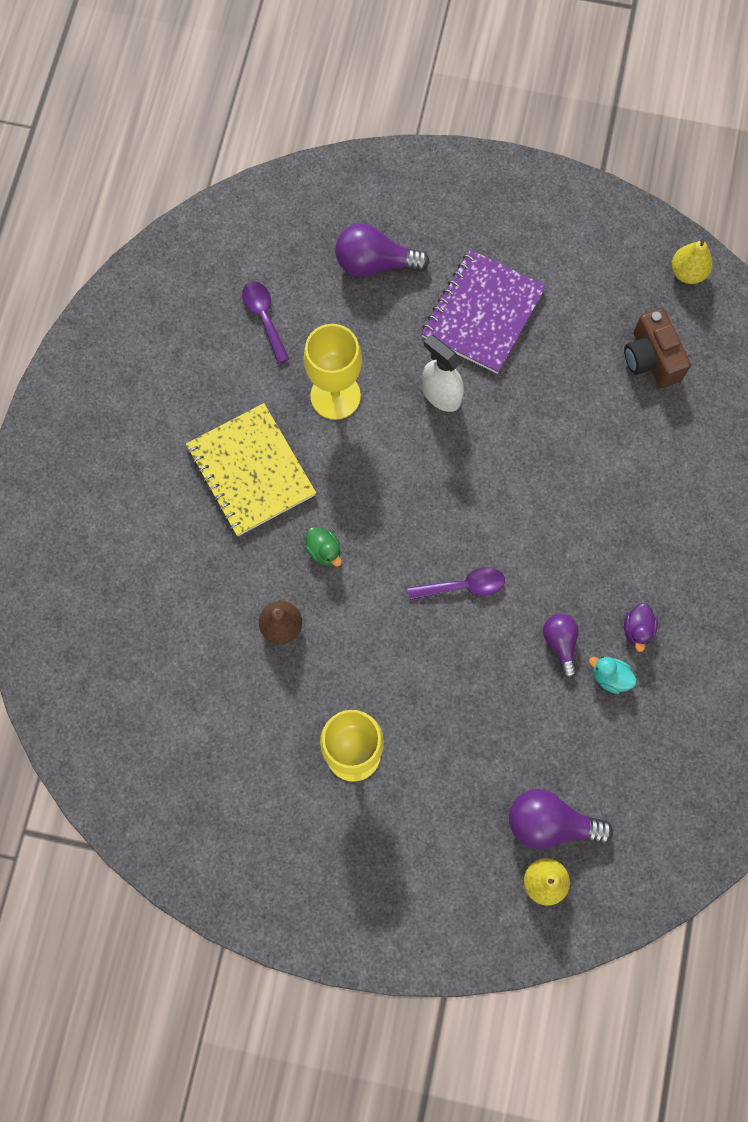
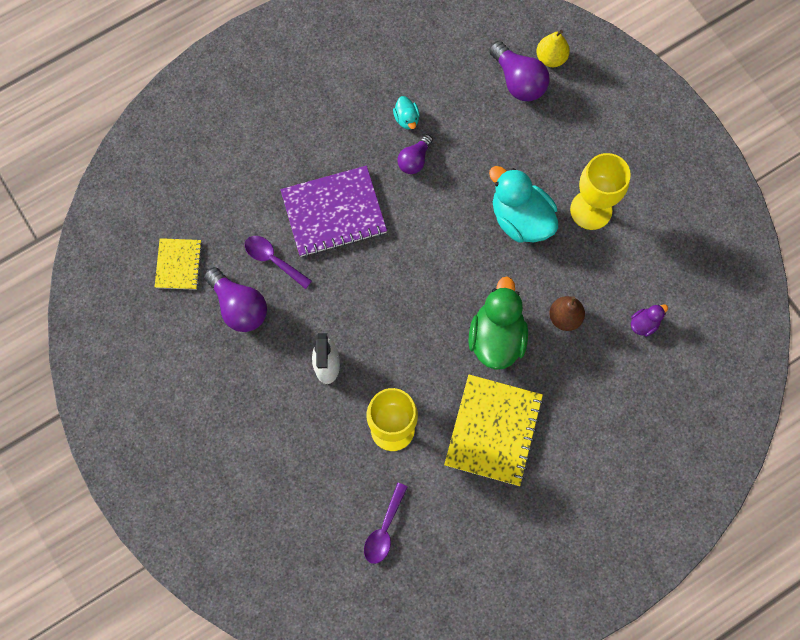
camera: 135 degrees left, 0 degrees up
(324, 551) = (496, 337): green duck -> green duck, size x2.17
(375, 264) = (274, 496): purple light bulb -> purple light bulb (239, 306)
(409, 681) = (520, 219): none -> turquoise duck
(463, 586) = (435, 240): purple spoon -> purple spoon (273, 260)
(483, 313) = (244, 393): purple notebook -> purple notebook (334, 212)
(637, 630) = (364, 128): purple duck -> purple duck (644, 324)
(651, 359) = (178, 264): brown camera -> yellow notebook
(687, 272) = (93, 295): yellow pear -> none

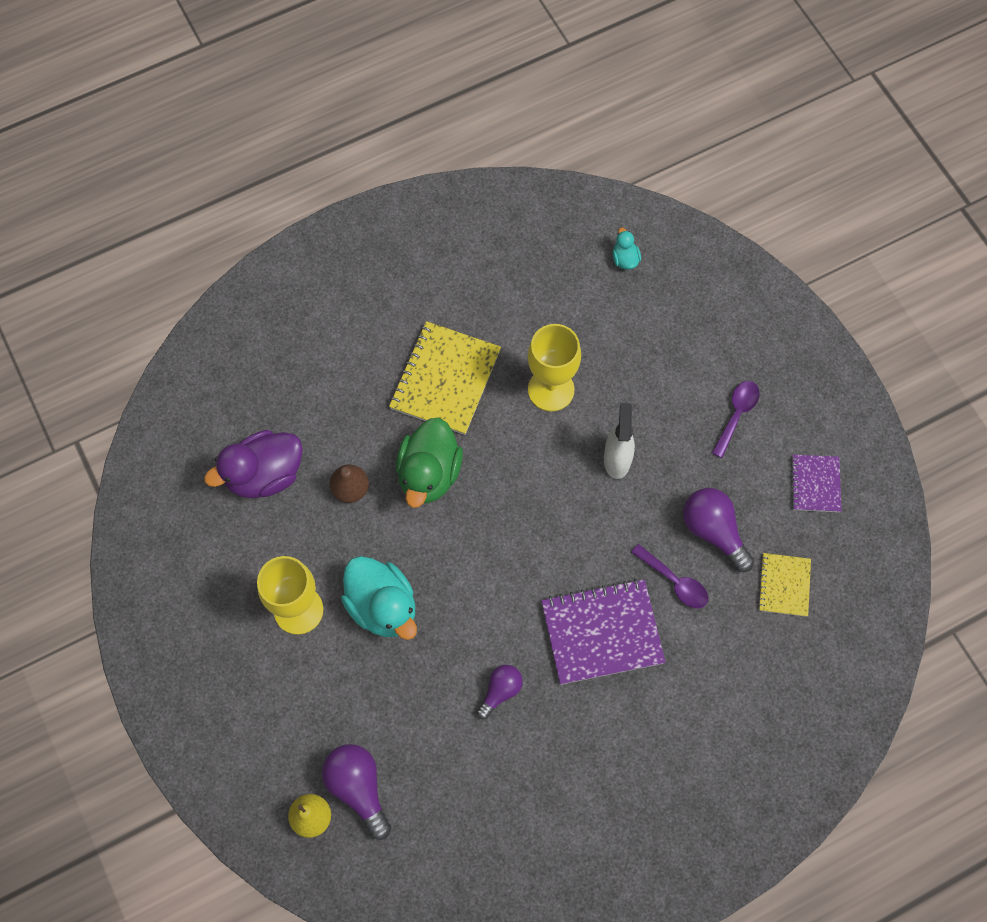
camera: 175 degrees left, 5 degrees down
(146, 357) = (815, 484): none -> purple notebook
(384, 529) = (566, 297): purple spoon -> purple spoon (736, 414)
(406, 119) = (505, 747): turquoise duck -> turquoise duck (625, 259)
(644, 324) = (264, 475): purple duck -> purple duck, size x2.17

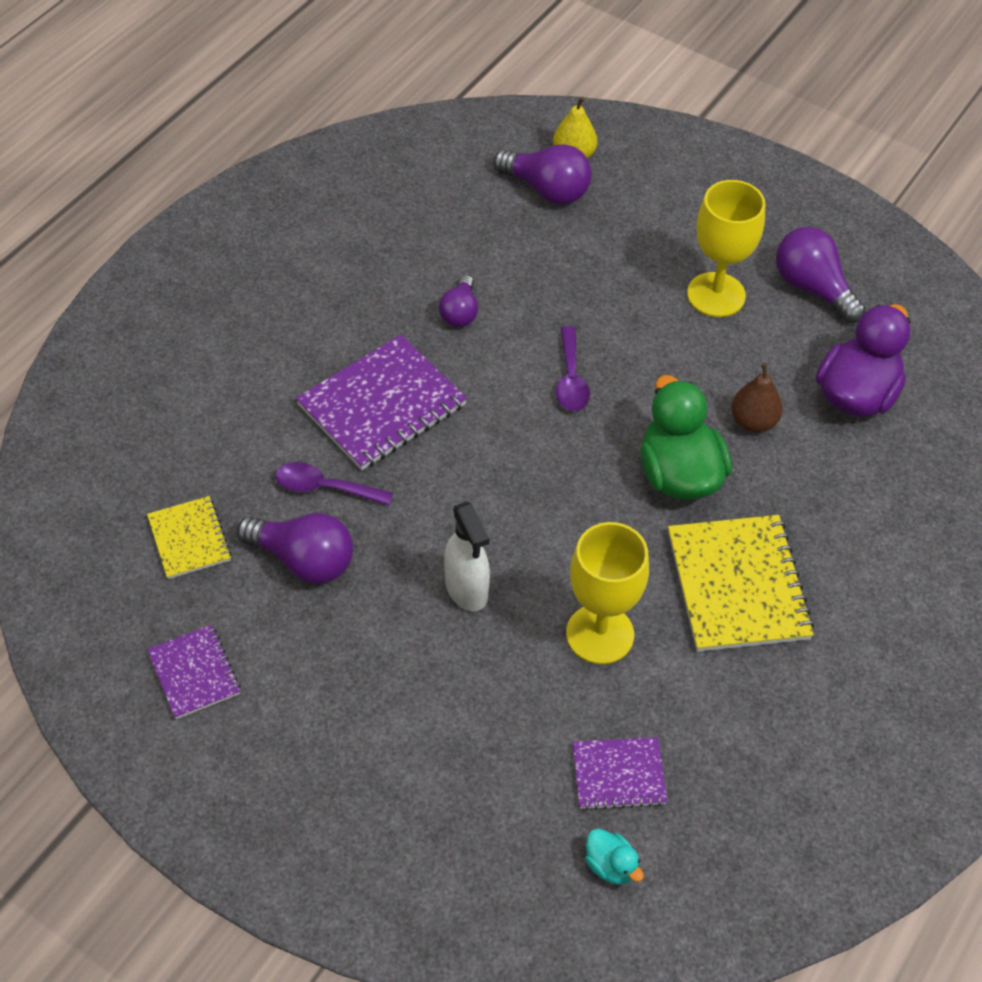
camera: 150 degrees right, 15 degrees down
(223, 579) = (813, 288): none -> purple light bulb
(382, 606) = (633, 332): turquoise duck -> none
(591, 303) = (618, 775): none -> purple notebook
(736, 414) = (339, 715): purple spoon -> purple spoon (571, 379)

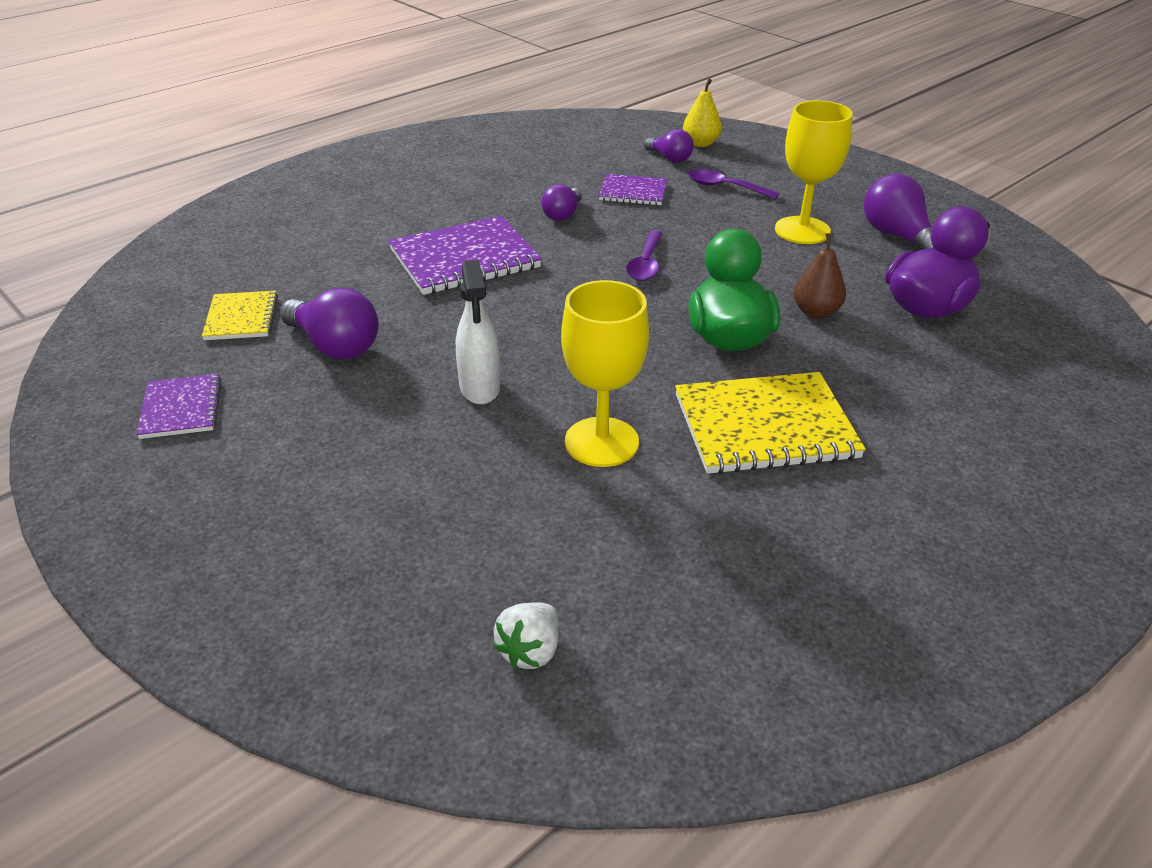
camera: 15 degrees right, 15 degrees down
(324, 488) = (383, 302): purple spoon -> purple spoon (724, 187)
(546, 190) = (669, 158): purple light bulb -> purple light bulb, size x0.63
(611, 866) = (530, 651): turquoise duck -> white strawberry
(618, 775) = (574, 564): purple notebook -> purple notebook (633, 192)
(737, 585) = (765, 426): yellow notebook -> yellow notebook turned 75 degrees clockwise

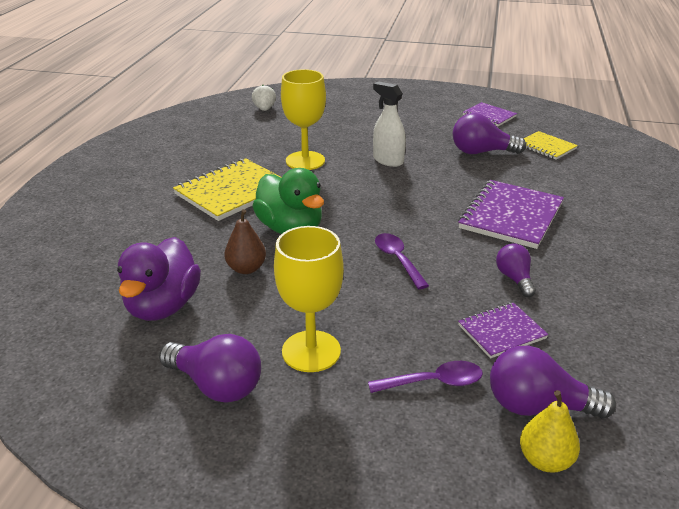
camera: 145 degrees right, 5 degrees down
(669, 158) = (538, 406): purple light bulb -> purple light bulb, size x1.60

